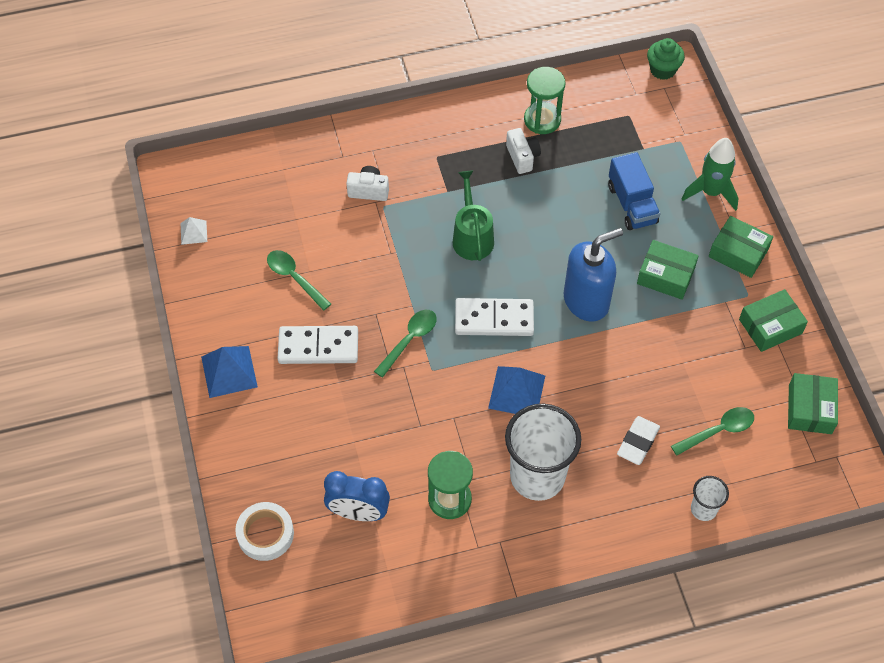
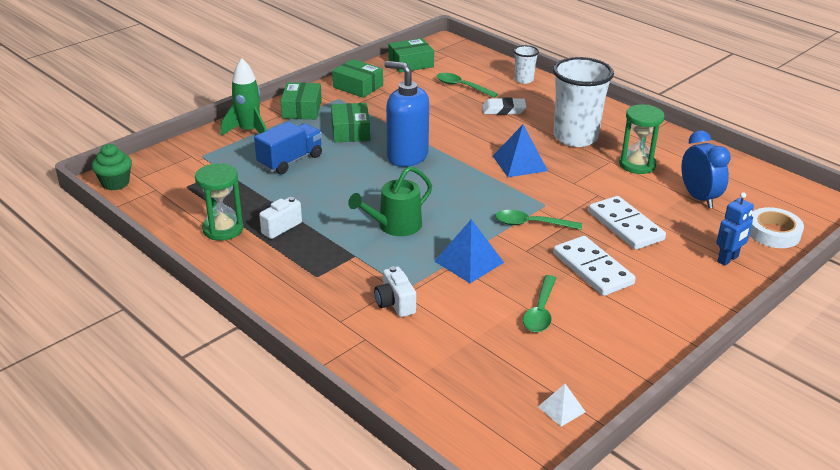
camera: 120 degrees left, 25 degrees down
(229, 371) = (676, 311): blue pyramid -> blue pyramid (469, 262)
(258, 462) = (728, 259): none -> blue robot
(494, 319) = (467, 191): white domino -> white domino (625, 226)

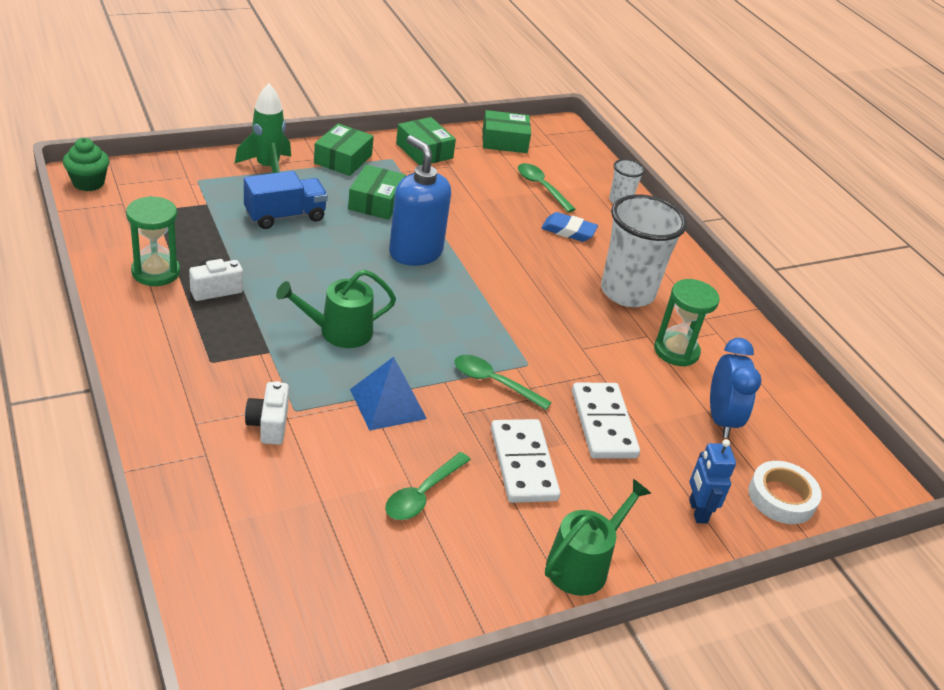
camera: 15 degrees right, 5 degrees up
(503, 110) = (568, 231): white eraser -> blue eraser
(520, 163) = (537, 303): blue pyramid -> none
(561, 409) = (355, 624): white pyramid -> none
(681, 318) = (582, 565): none -> green watering can
(728, 259) = (697, 511): blue robot -> blue robot turned 105 degrees clockwise

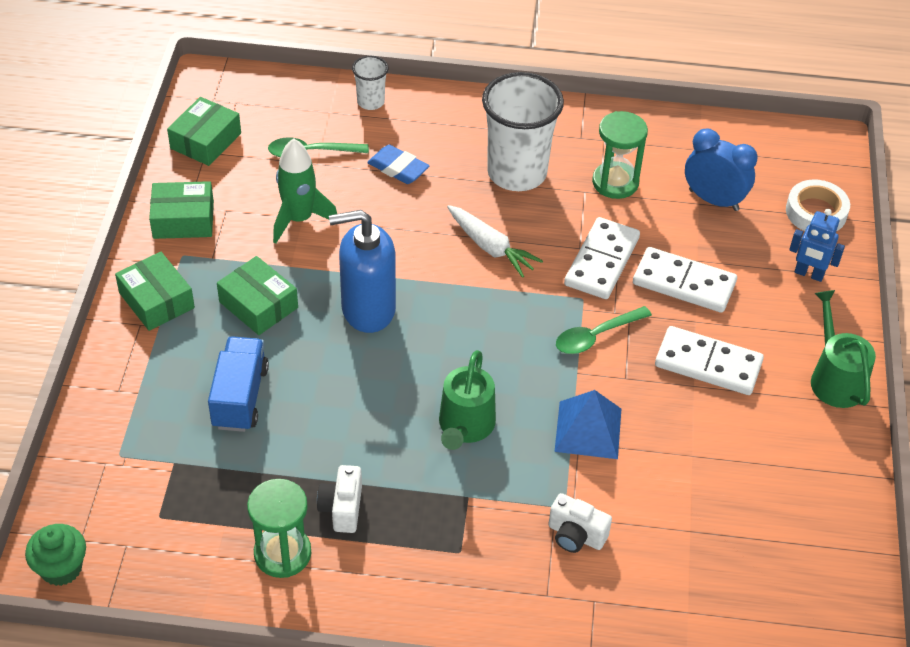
camera: 55 degrees left, 10 degrees up
(267, 167) = (132, 378): green rocket -> green rocket (299, 219)
(423, 494) = (714, 452): green spoon -> none
(535, 298) = (490, 247): none -> white carrot
(568, 231) = (398, 168): blue eraser -> blue eraser turned 75 degrees clockwise
(579, 365) = (602, 261): none -> white domino

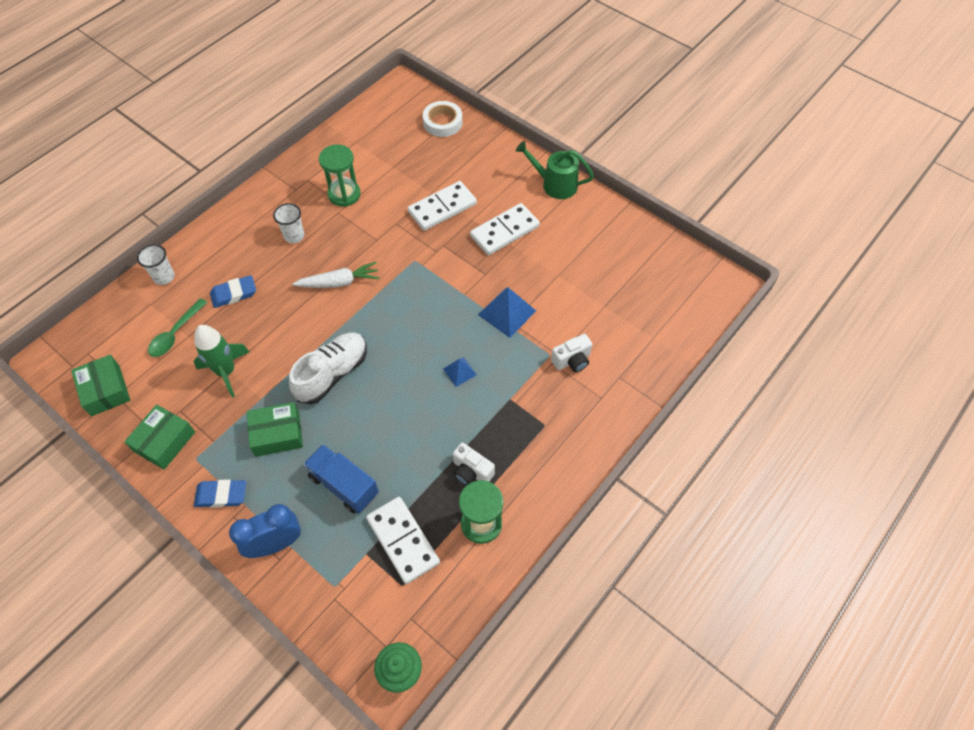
camera: 55 degrees left, 10 degrees up
(156, 300) = (221, 495): green box -> blue eraser
(367, 309) = (332, 374): blue soap dispenser -> white shoe
(465, 426) = (459, 372): green watering can -> blue pyramid
(517, 173) = (294, 236): white cup -> white cup, size x0.48
(596, 336) = (446, 270): green spoon -> none
(602, 261) = (396, 235): white domino -> white domino (403, 540)
(713, 200) = (396, 159): blue clock -> blue clock (276, 544)
(809, 274) = (480, 152): blue robot -> none

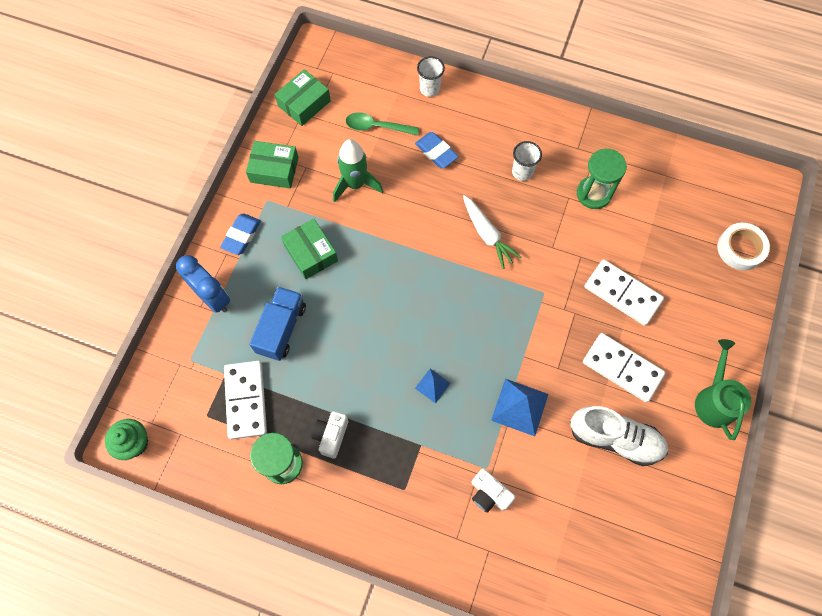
camera: 70 degrees right, 10 degrees up
(221, 495) = (241, 236): blue eraser -> blue eraser turned 45 degrees clockwise
(332, 374) = (386, 272): white shoe -> white shoe (615, 438)
(403, 540) = (246, 400): white domino -> white domino turned 45 degrees counterclockwise

